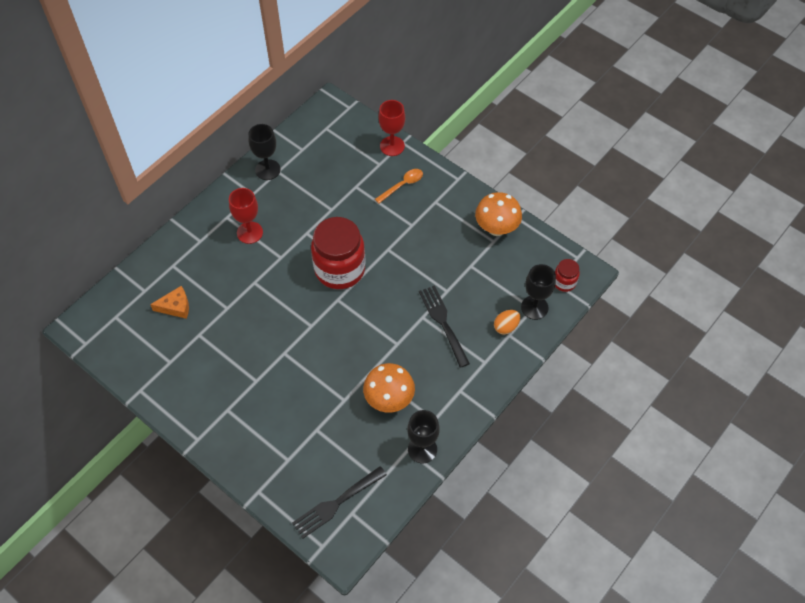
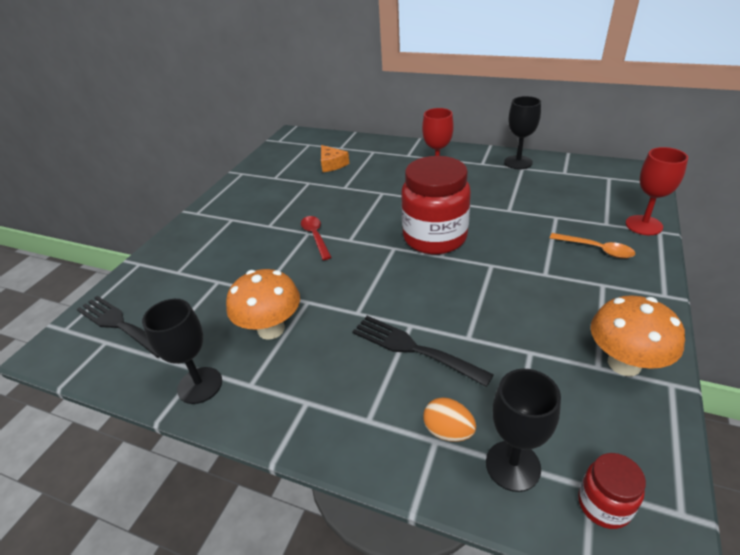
camera: 75 degrees right, 20 degrees down
(293, 348) = (315, 236): none -> red spoon
(443, 322) = (413, 348): black fork -> black fork turned 105 degrees counterclockwise

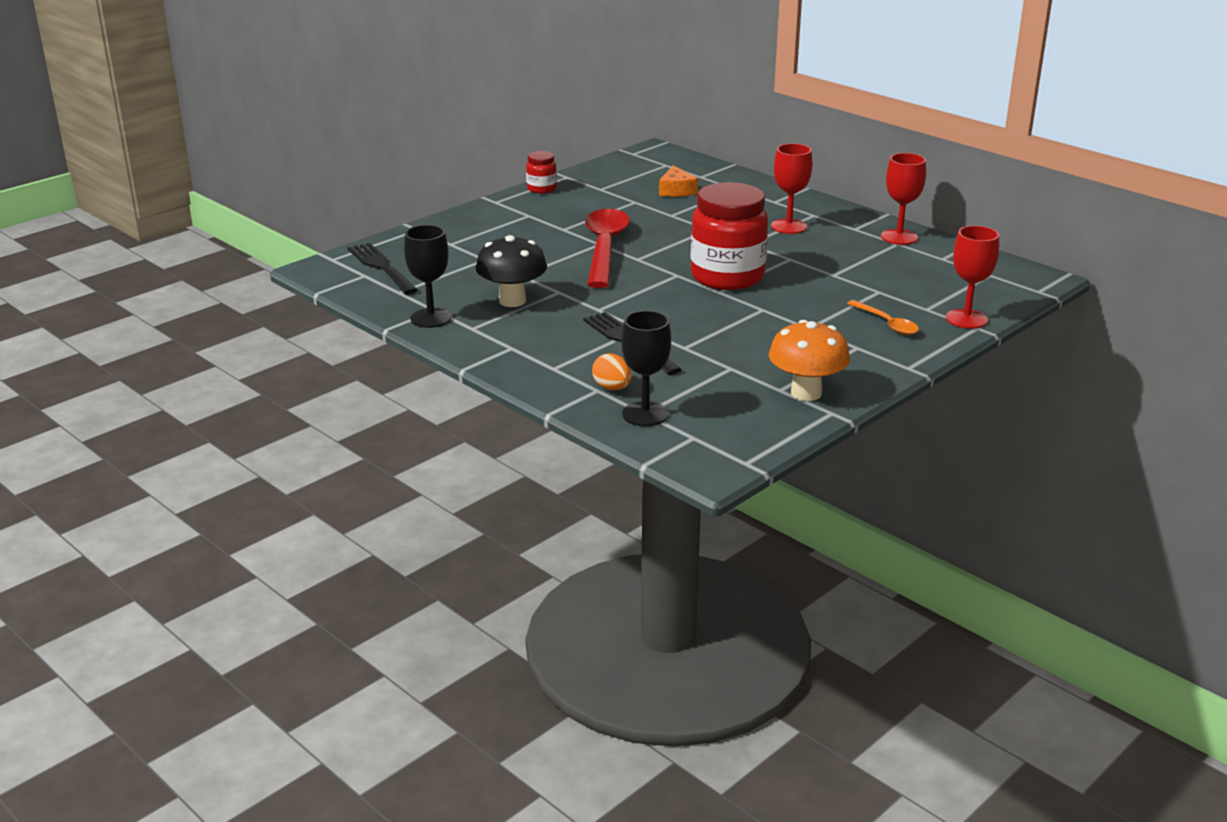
camera: 20 degrees right, 10 degrees down
(271, 329) = (512, 301): orange mushroom -> black mushroom
(315, 236) = (605, 248): red spoon -> red spoon, size x2.00
(518, 162) = (899, 237): black goblet -> red goblet
(604, 505) = (693, 445): red jar -> red jar (541, 189)

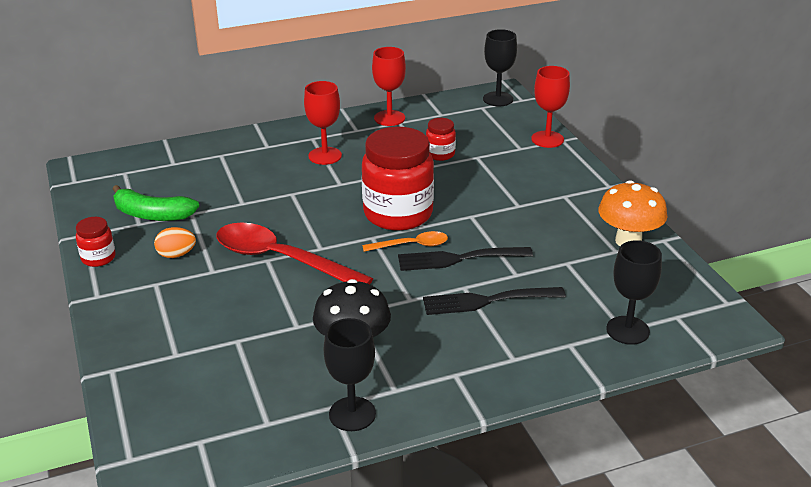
camera: 65 degrees left, 5 degrees up
(381, 267) = (190, 423): black fork -> black fork (458, 259)
(612, 388) = (571, 335): orange egg -> orange egg (176, 255)
(617, 189) = (152, 214): none -> green banana
(676, 190) = (191, 185): orange cheese -> none
(860, 273) = (440, 154): none -> red jar
(886, 323) = (534, 171): orange spoon -> orange spoon (411, 245)
(1020, 278) = (498, 99): none -> black goblet

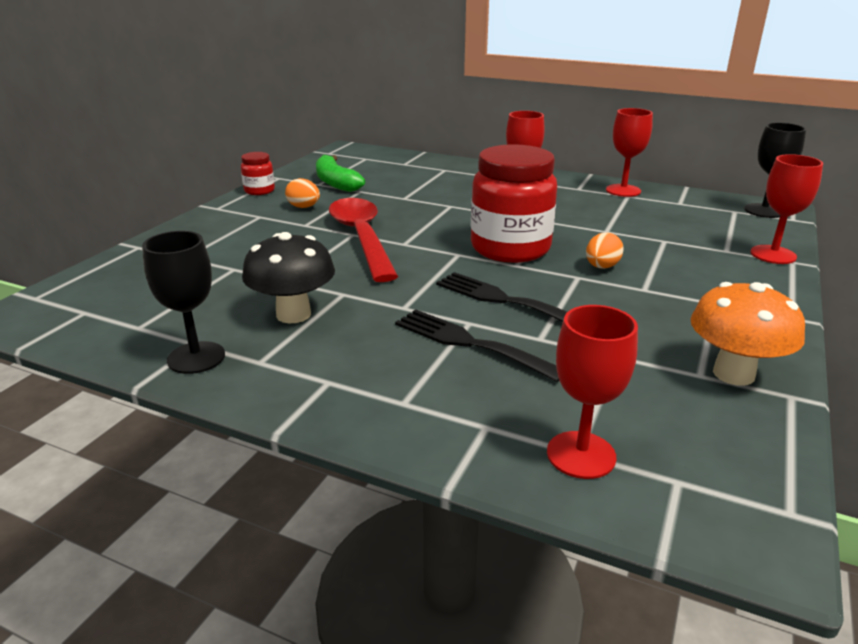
camera: 45 degrees right, 5 degrees down
(411, 245) = (480, 273): orange spoon -> none
(440, 154) = (628, 226): red jar -> none
(473, 200) = (601, 267): none -> orange egg
(627, 330) = (581, 455): black goblet -> red goblet

